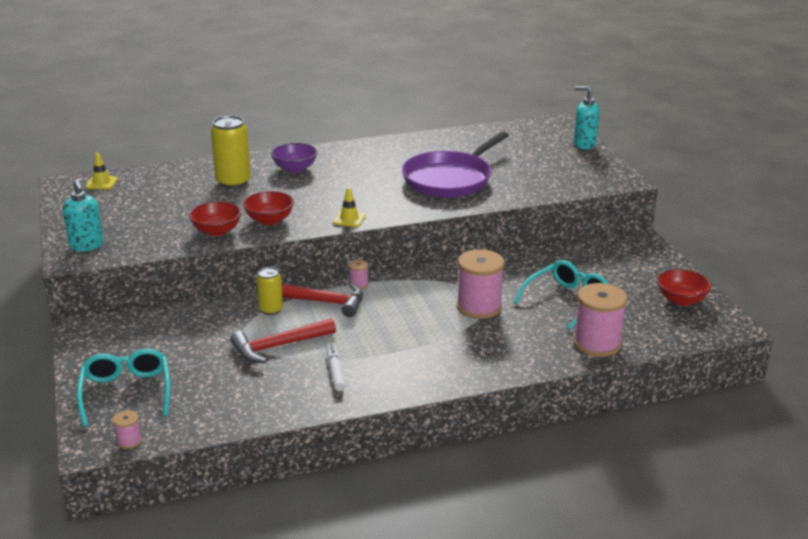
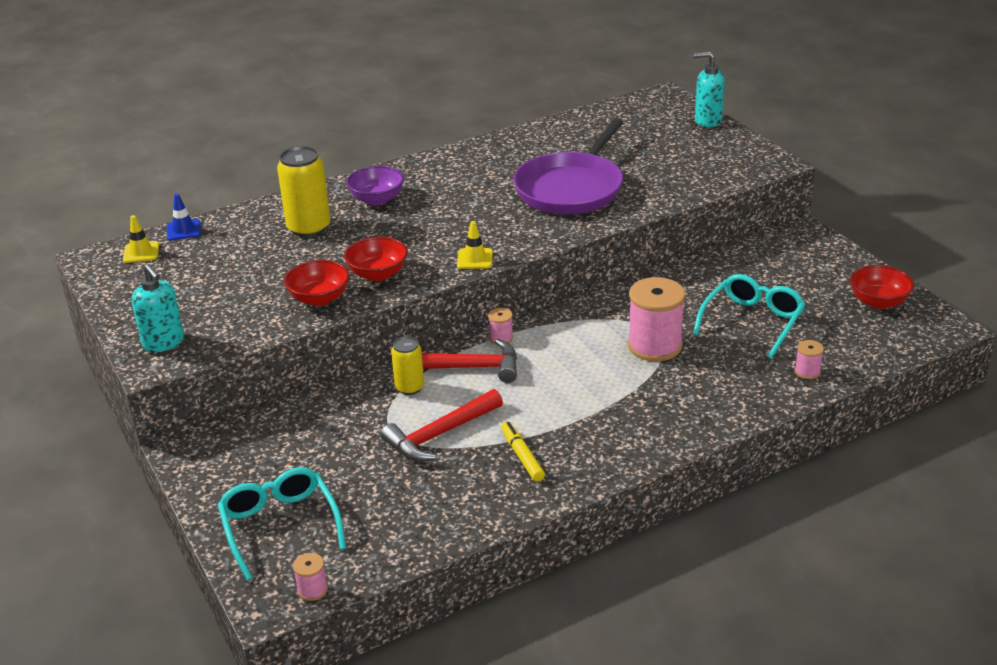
camera: 10 degrees left, 5 degrees up
(140, 172) = (183, 230): none -> blue traffic cone
(335, 371) = (522, 456): white marker -> yellow marker
(597, 344) = (807, 372): pink spool -> pink spool, size x0.45

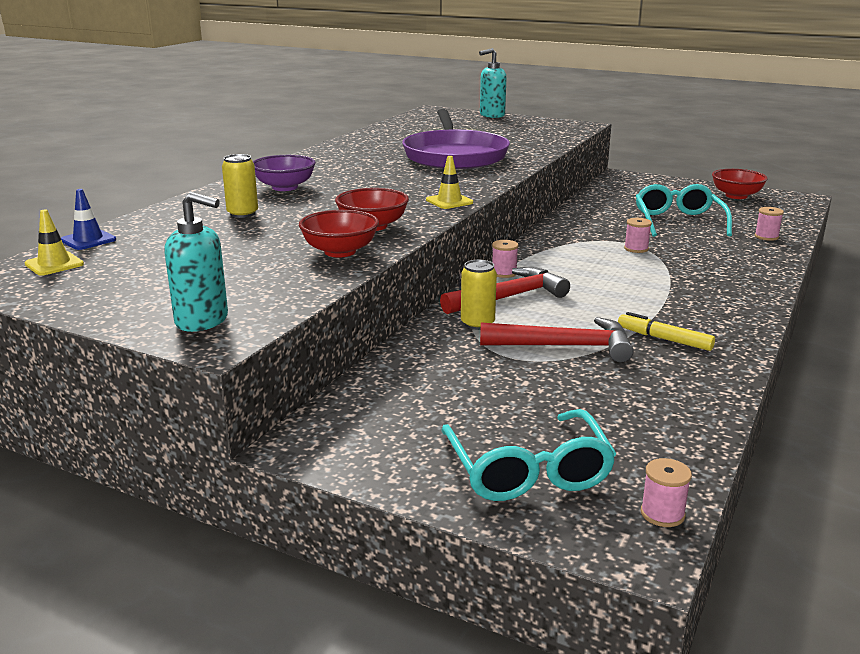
camera: 35 degrees left, 10 degrees down
(280, 526) = (528, 471): turquoise glasses -> turquoise glasses turned 135 degrees counterclockwise
(309, 228) = (242, 214): yellow can -> yellow can, size x0.60
(440, 434) = (565, 346): red hammer -> red hammer turned 105 degrees counterclockwise
(655, 346) = (636, 249): pink spool -> pink spool, size x0.45

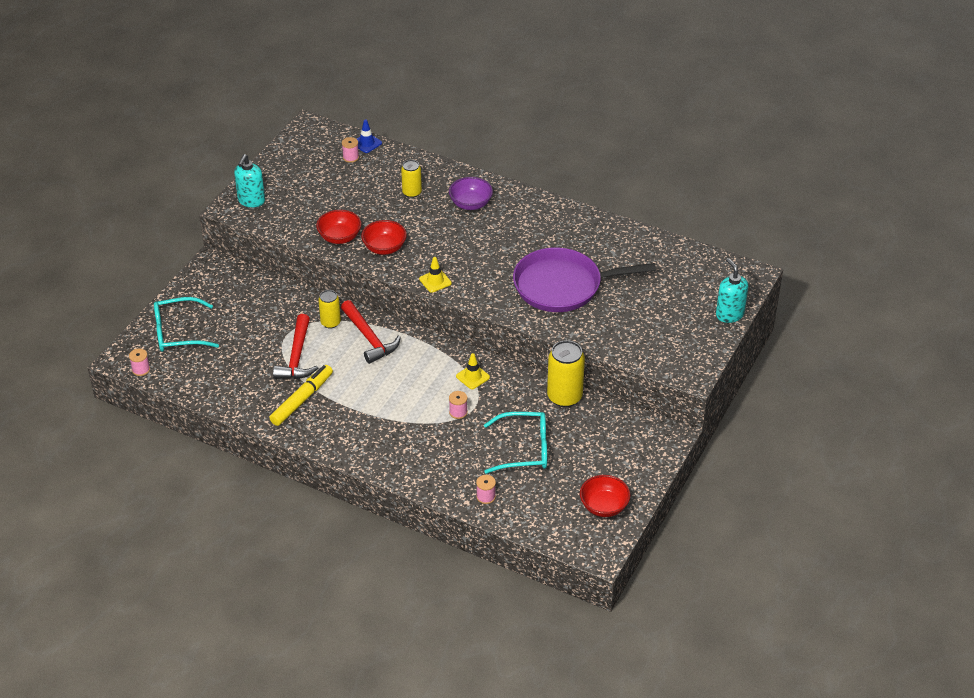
camera: 90 degrees right, 20 degrees up
(54, 264) = (330, 140): yellow traffic cone -> yellow traffic cone (473, 377)
(504, 273) = (411, 338): pink spool -> pink spool (351, 157)
(585, 206) = (564, 397): none -> yellow can
(664, 339) = (302, 399): yellow marker -> yellow marker, size x1.51

